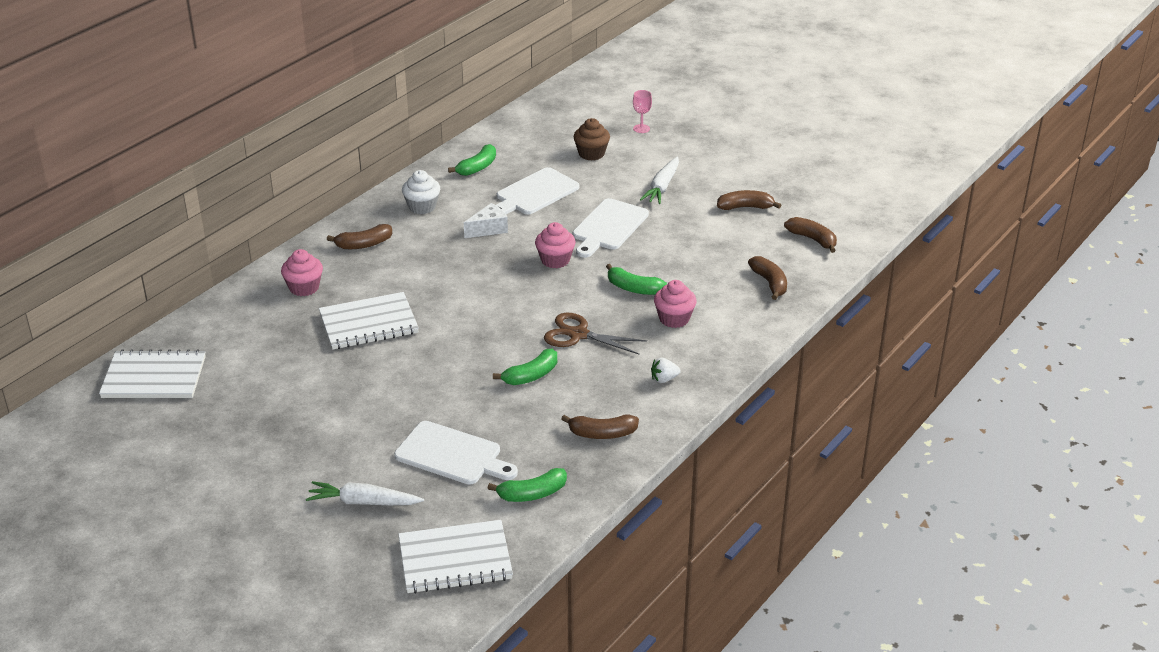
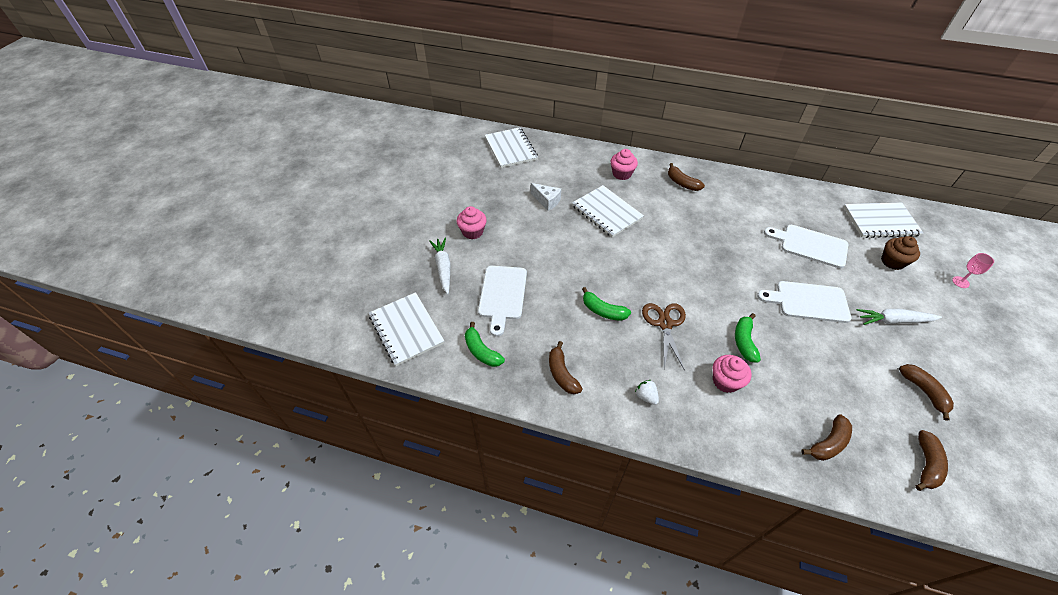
camera: 70 degrees right, 15 degrees up
(422, 207) = (743, 195): white cupcake -> none
(477, 167) = (811, 206): green banana -> none
(489, 229) = (747, 235): white cheese -> white cheese (547, 201)
(533, 135) = (880, 221): none -> white notebook
(555, 260) = (741, 282): pink cupcake -> pink cupcake (472, 232)

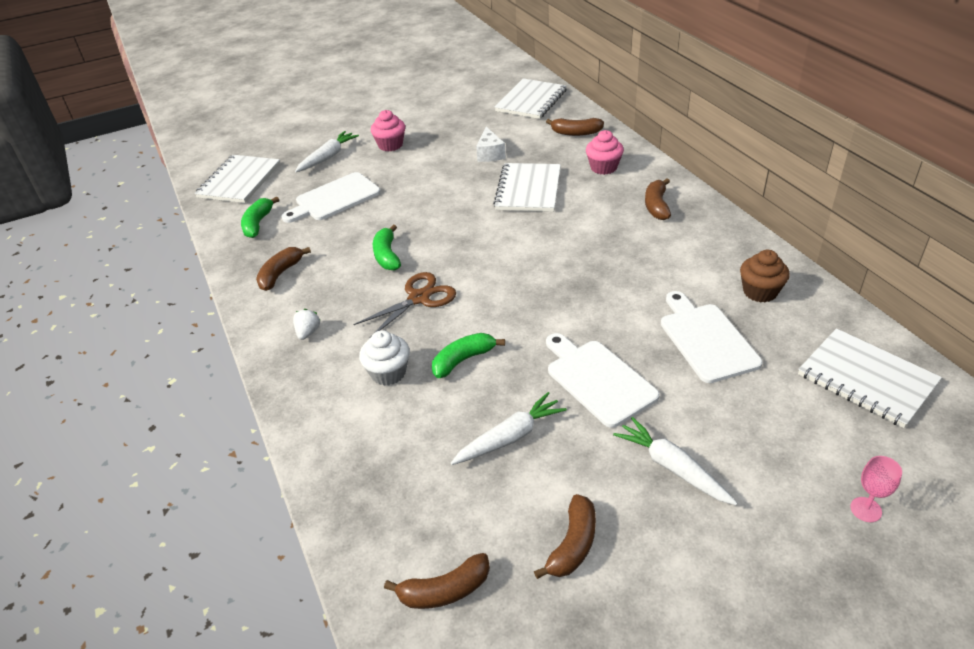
camera: 50 degrees right, 10 degrees down
(725, 381) = (388, 373): pink cupcake -> white cupcake
(826, 364) = (510, 437): none -> white carrot
(828, 443) = (385, 487): brown banana -> brown banana (576, 133)
(892, 261) = (795, 422): brown cupcake -> brown cupcake (760, 292)

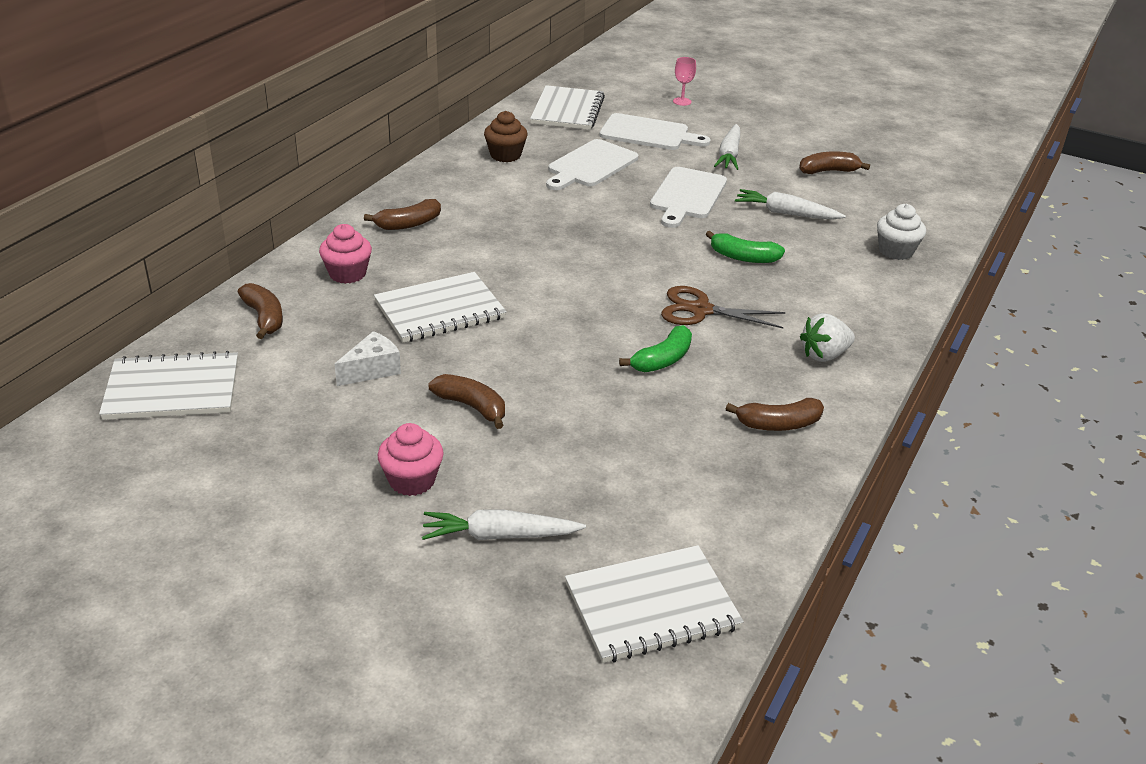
camera: 130 degrees left, 5 degrees down
(258, 223) = (721, 507): green banana -> none
(308, 332) = (824, 355): white strawberry -> white strawberry, size x1.52
(334, 198) = (598, 464): white cutting board -> white cutting board (648, 133)
(388, 373) = (804, 287): white cupcake -> white cupcake (895, 251)
(444, 590) = (916, 200): brown banana -> brown banana (472, 407)

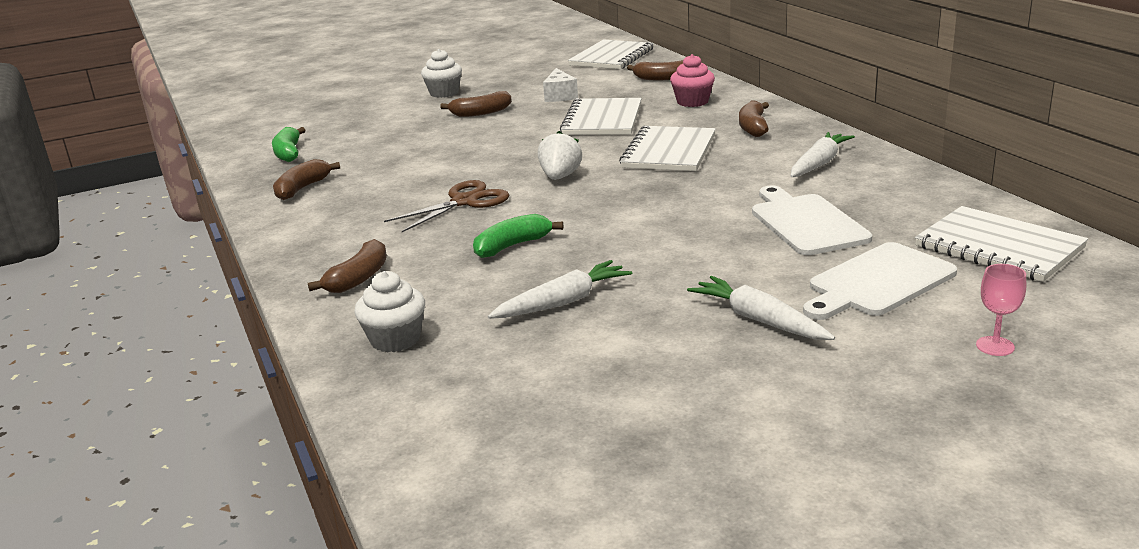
camera: 130 degrees right, 10 degrees down
(412, 480) = (444, 93): pink cupcake -> white cupcake
(499, 535) = (370, 103): white carrot -> white carrot (819, 163)
(505, 155) = (872, 186): brown cupcake -> none
(651, 606) = (264, 123): white notebook -> white notebook (669, 152)
(662, 360) = (430, 172): green banana -> green banana (289, 153)
(687, 195) = (673, 256): white cutting board -> none
(824, 355) = (329, 230): white strawberry -> white strawberry (560, 177)
(828, 171) = (632, 382): brown banana -> brown banana (358, 278)

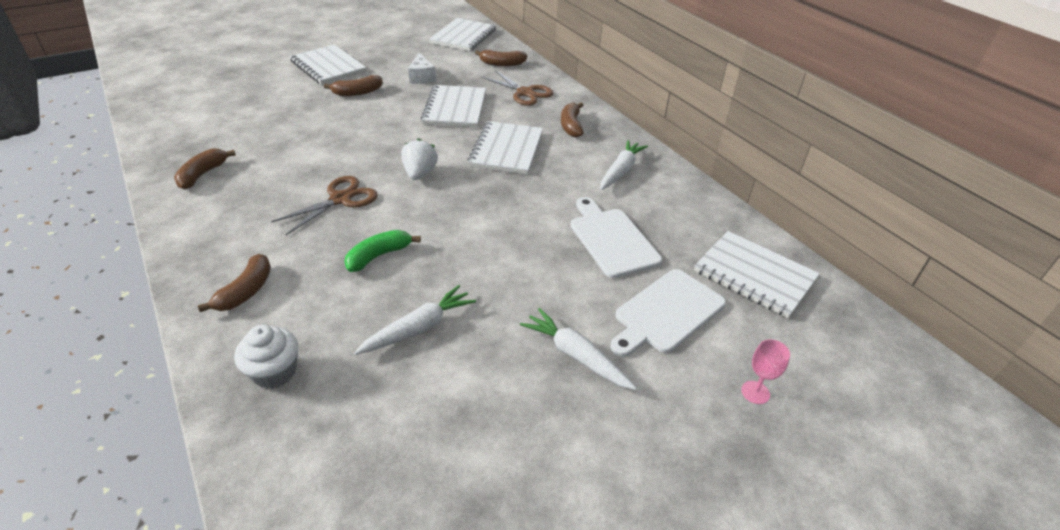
camera: 10 degrees left, 15 degrees up
(289, 153) = (193, 129): green banana -> none
(444, 93) = (328, 66): white cupcake -> white notebook
(692, 102) = (525, 93): pink cupcake -> brown scissors

